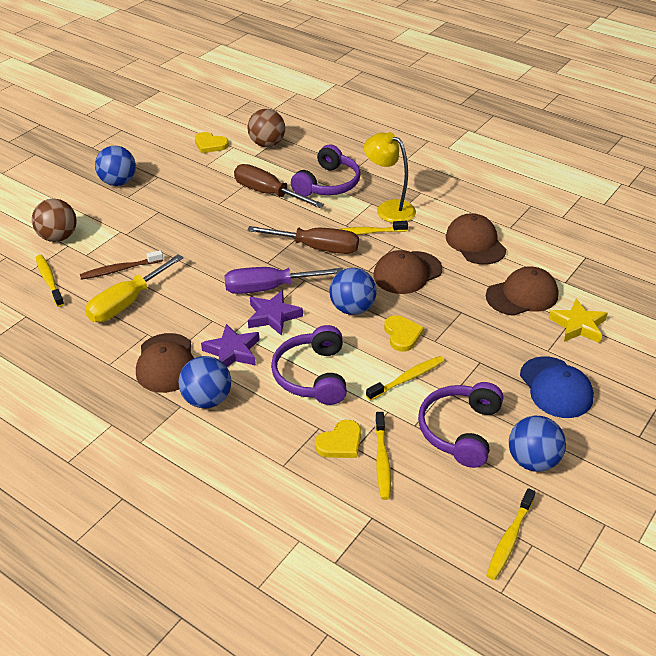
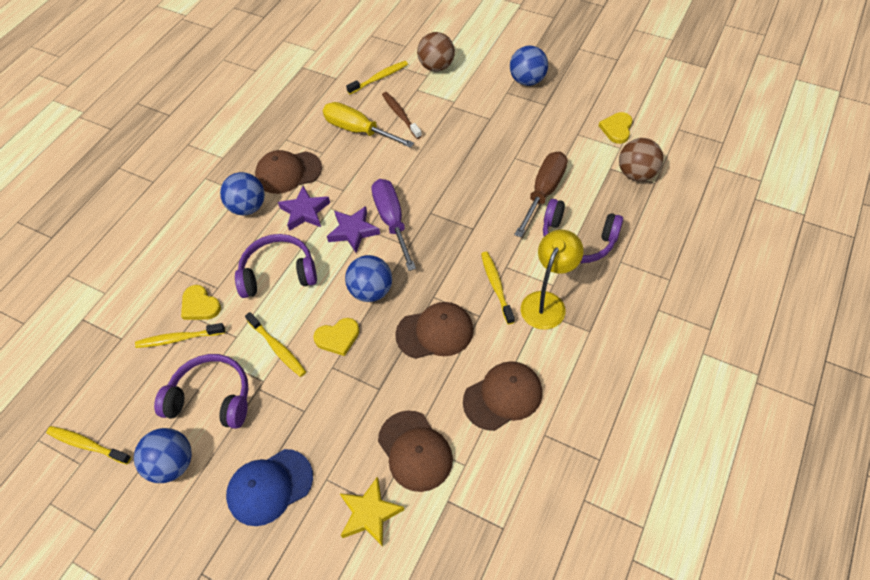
camera: 85 degrees right, 15 degrees up
(316, 248) = (460, 247): brown screwdriver -> none
(407, 273) = (435, 332): brown cap -> brown cap turned 120 degrees clockwise

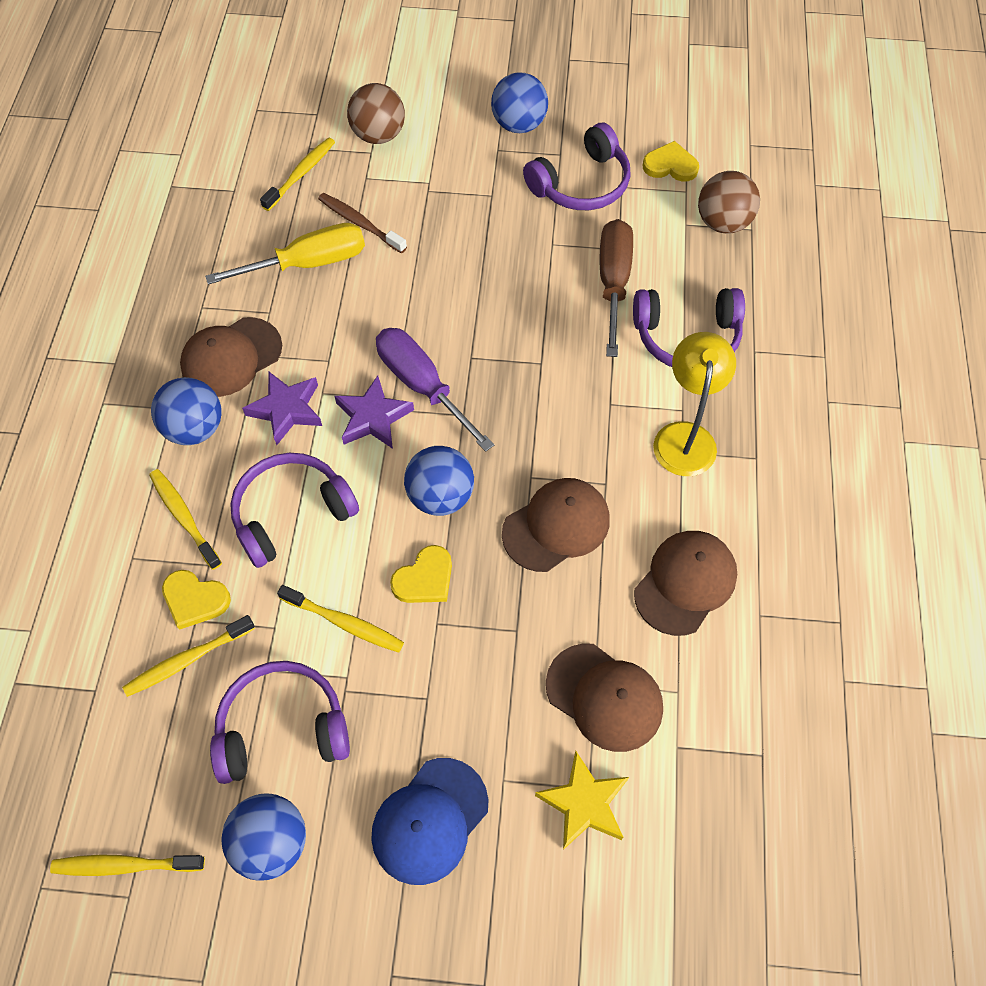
camera: 25 degrees left, 5 degrees up
(358, 130) = (308, 263): yellow screwdriver -> yellow screwdriver turned 150 degrees clockwise
(496, 286) = (609, 435): yellow toothbrush -> yellow toothbrush (184, 517)
(551, 126) = (581, 184): none -> purple headphones
(616, 129) = (670, 165): yellow heart -> yellow heart turned 105 degrees clockwise

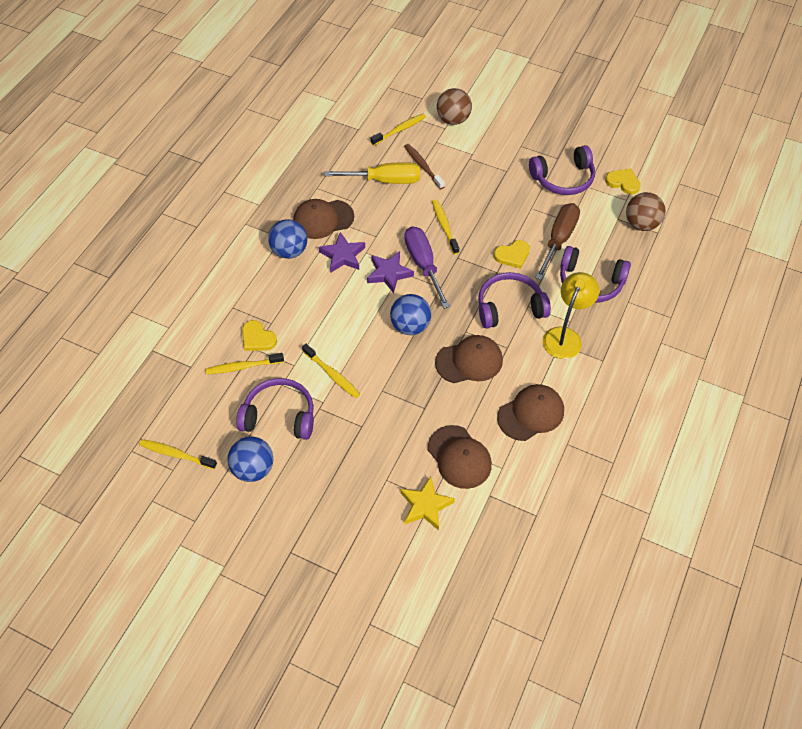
camera: 20 degrees right, 5 degrees down
(184, 517) = (267, 295): yellow toothbrush -> yellow toothbrush (444, 226)
(291, 513) = (325, 310): purple headphones -> purple headphones (509, 307)
(424, 578) = (384, 366): yellow heart -> yellow heart (512, 255)
(430, 821) = (339, 486): blue cap -> none
(519, 125) = (539, 135): blue ball -> none

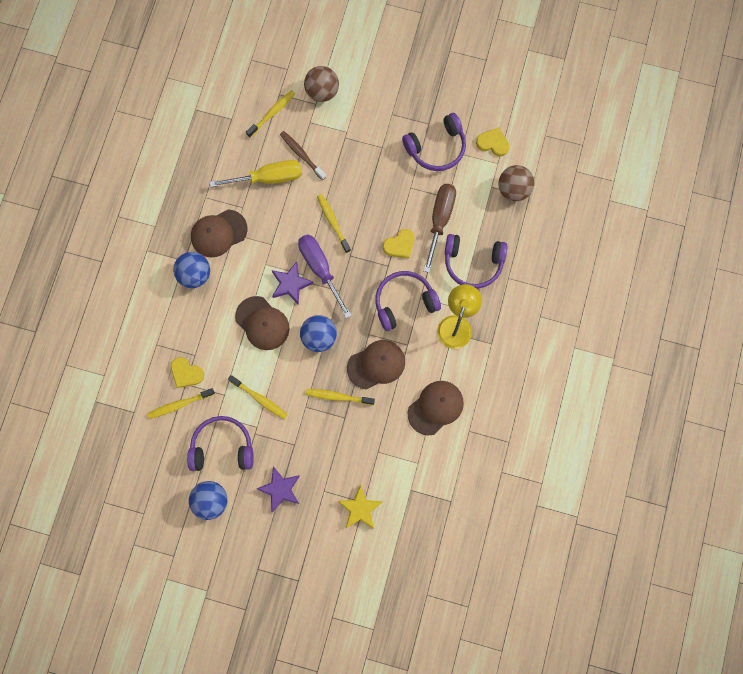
camera: 10 degrees left, 20 degrees up
(176, 454) = (143, 499): yellow toothbrush -> yellow toothbrush (338, 397)
(343, 256) = (245, 271): purple star -> purple star (280, 489)
(459, 457) = (381, 459): brown cap -> brown cap (262, 323)

